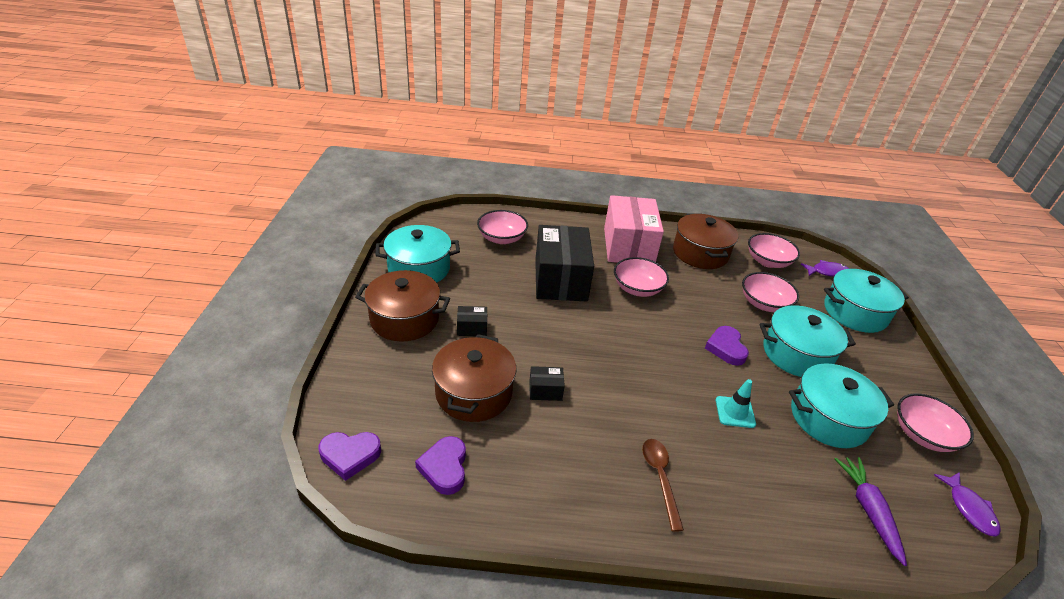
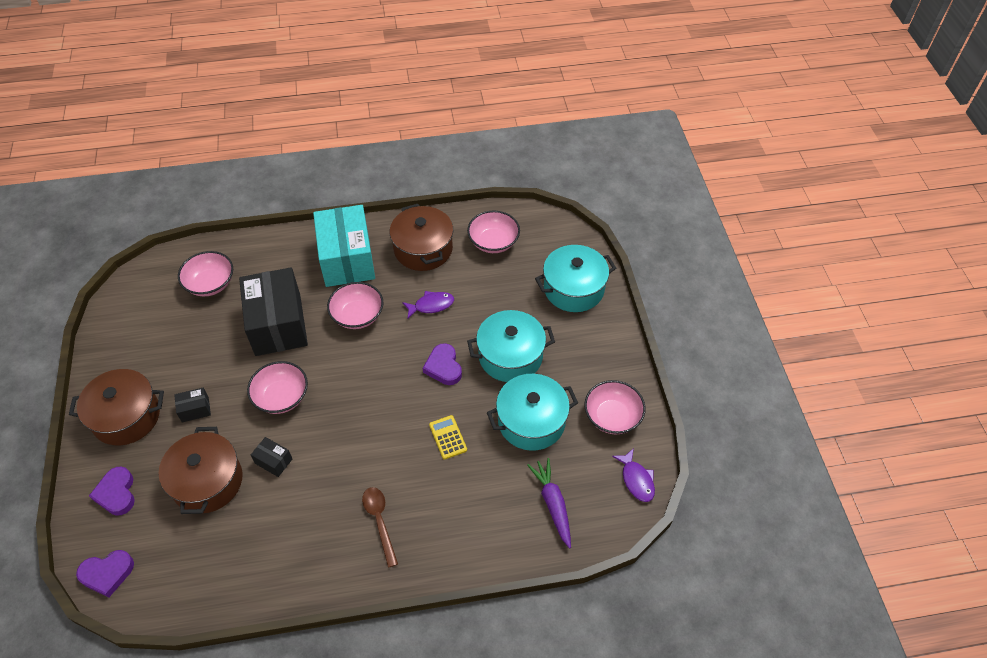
camera: 10 degrees left, 15 degrees up
(419, 268) = (128, 349): turquoise pot -> none
(444, 468) = (192, 562): purple heart -> purple heart (116, 493)
(545, 390) = (273, 461): black box -> black box turned 45 degrees clockwise
(628, 246) = (347, 259): pink box -> turquoise box
(735, 412) = (448, 437): turquoise traffic cone -> yellow calculator
(764, 304) = (484, 301): pink bowl -> pink bowl (281, 397)
(827, 272) = (553, 240): purple fish -> purple fish (431, 305)

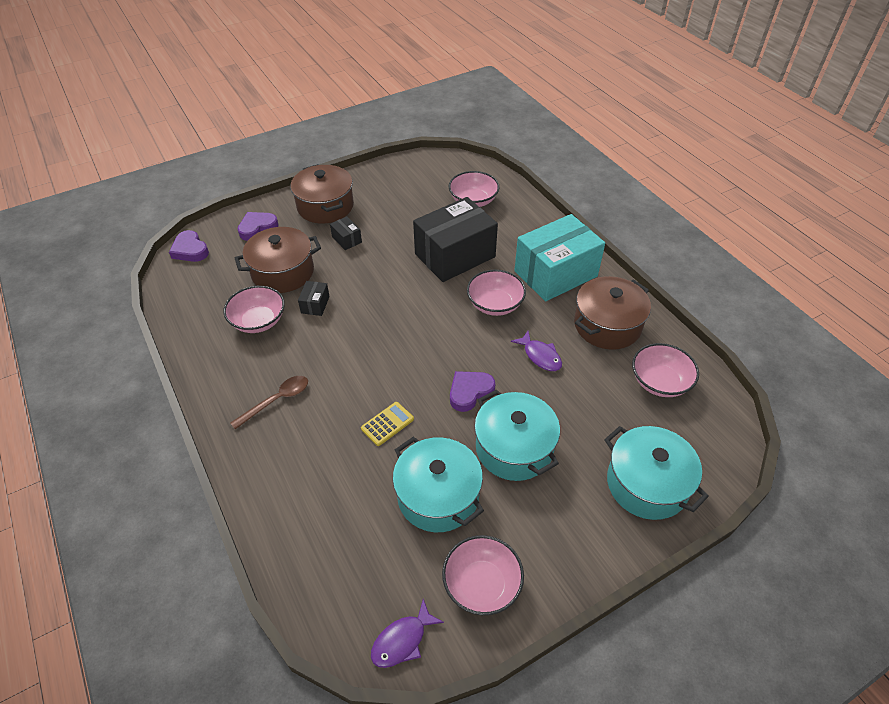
camera: 70 degrees right, 5 degrees down
(281, 397) = (381, 285): pink bowl -> pink bowl (258, 321)
(552, 504) = (340, 551): purple carrot -> none

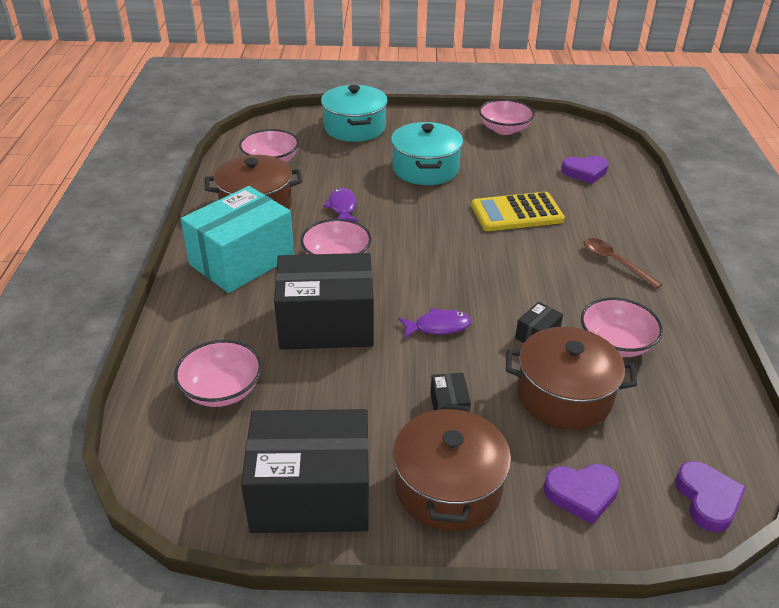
camera: 150 degrees left, 10 degrees down
(276, 400) = (614, 262): brown spoon -> brown spoon turned 60 degrees clockwise
(387, 181) = (311, 494): none -> black box
(387, 424) = (516, 213): yellow calculator -> yellow calculator, size x1.82
(402, 640) = (568, 128): purple fish -> purple fish (438, 327)
(438, 496) = (504, 167): turquoise pot -> none
(470, 392) = (429, 207): purple heart -> purple heart (585, 172)
(555, 274) = (242, 260): turquoise box -> turquoise box turned 45 degrees counterclockwise

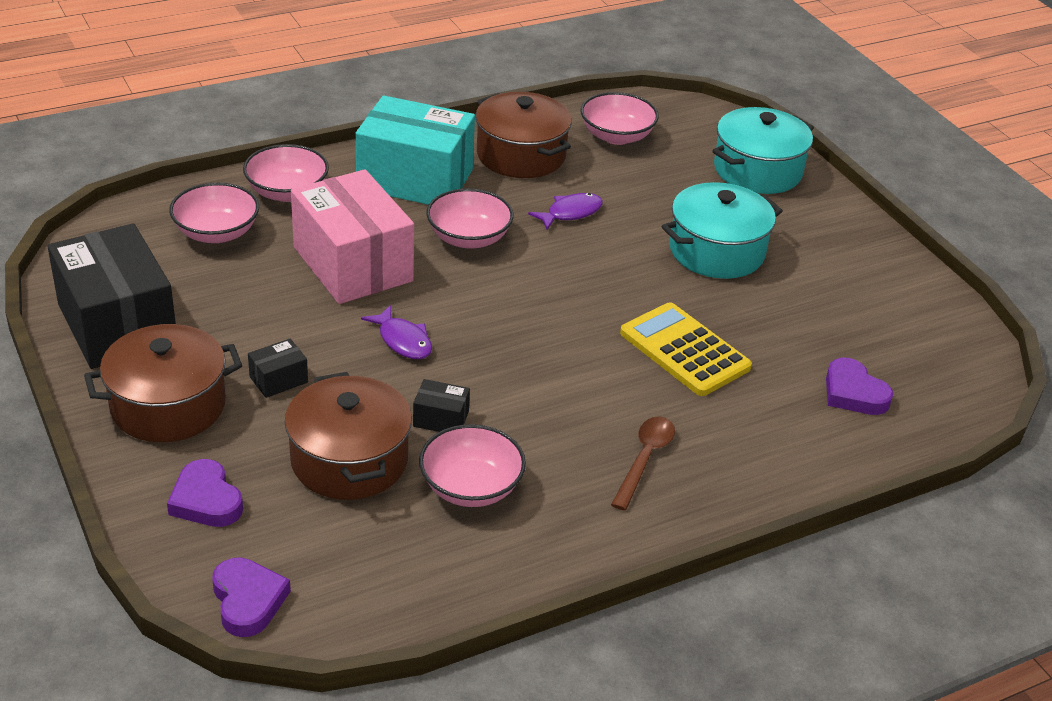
camera: 60 degrees right, 0 degrees up
(326, 324) = (352, 264): black box -> pink box
(504, 129) = (894, 293): pink bowl -> pink bowl (287, 192)
(707, 499) = (248, 600): purple heart -> purple heart turned 75 degrees counterclockwise

